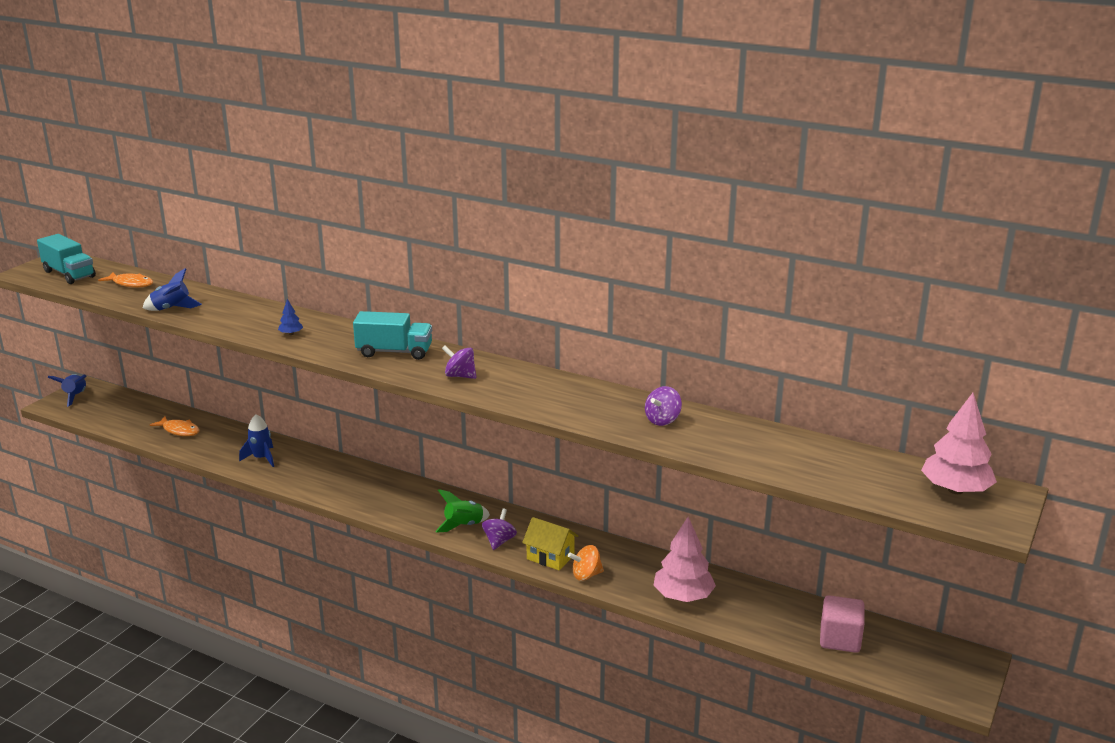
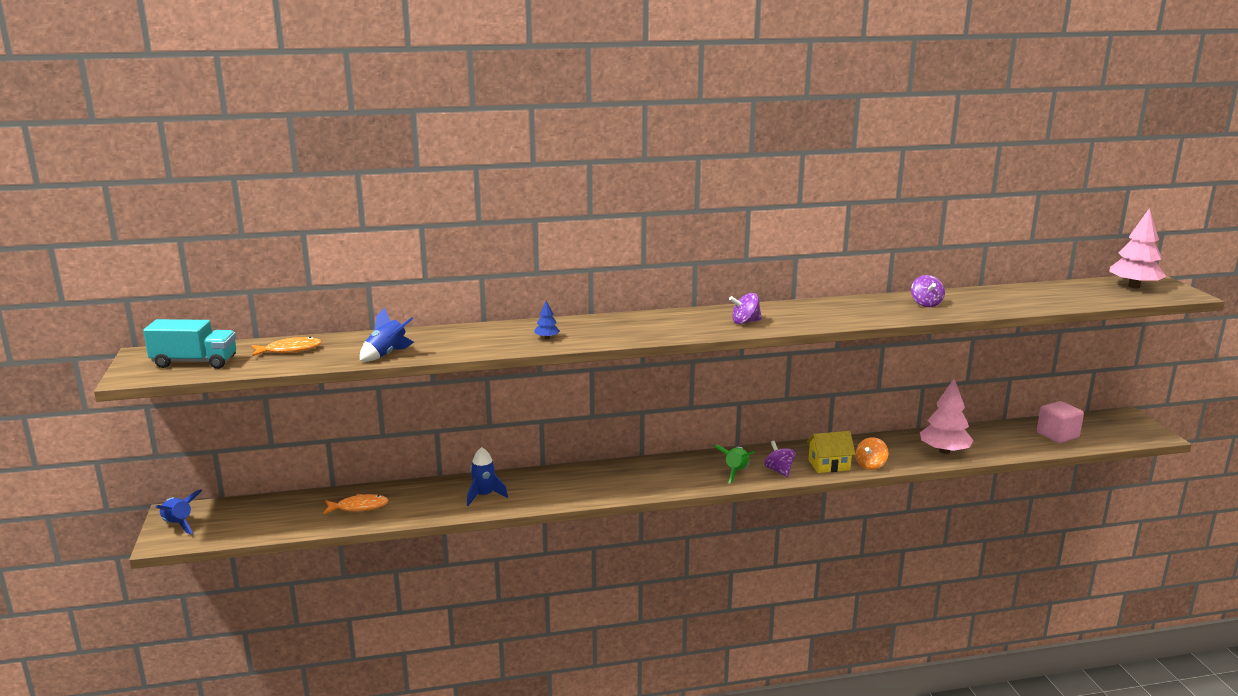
camera: 40 degrees left, 5 degrees down
(394, 352) = (660, 323): turquoise truck -> none

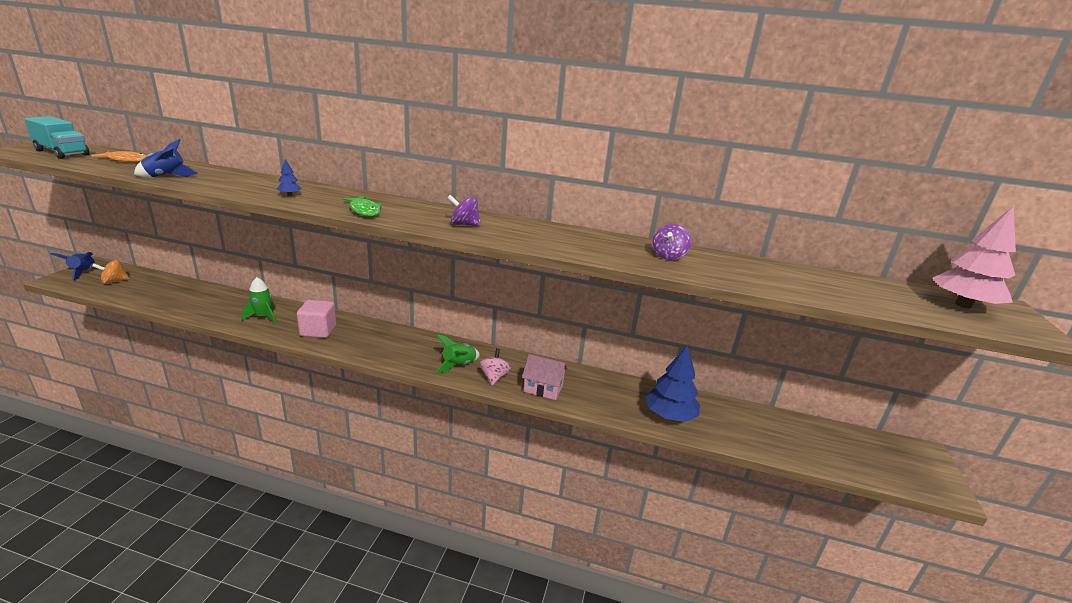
camera: 25 degrees right, 5 degrees up
(359, 507) = (184, 297): orange fish -> none
(484, 496) = (263, 317): blue rocket -> green rocket
(644, 333) = (364, 211): none -> green fish
(779, 471) = (494, 377): purple spinning top -> pink spinning top
(829, 465) = (543, 388): yellow house -> pink house
(870, 465) = (580, 402): orange spinning top -> orange spinning top (114, 281)
(944, 451) = (669, 416): pink tree -> blue tree
(1057, 435) = (814, 444): pink cube -> pink cube (318, 331)

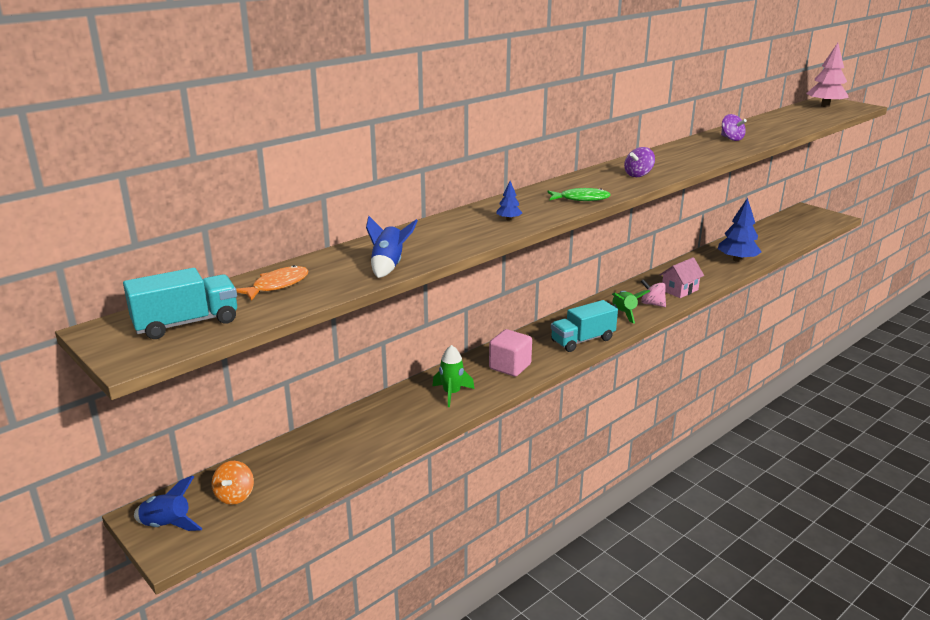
camera: 55 degrees left, 0 degrees up
(386, 354) = (582, 340): none -> turquoise truck

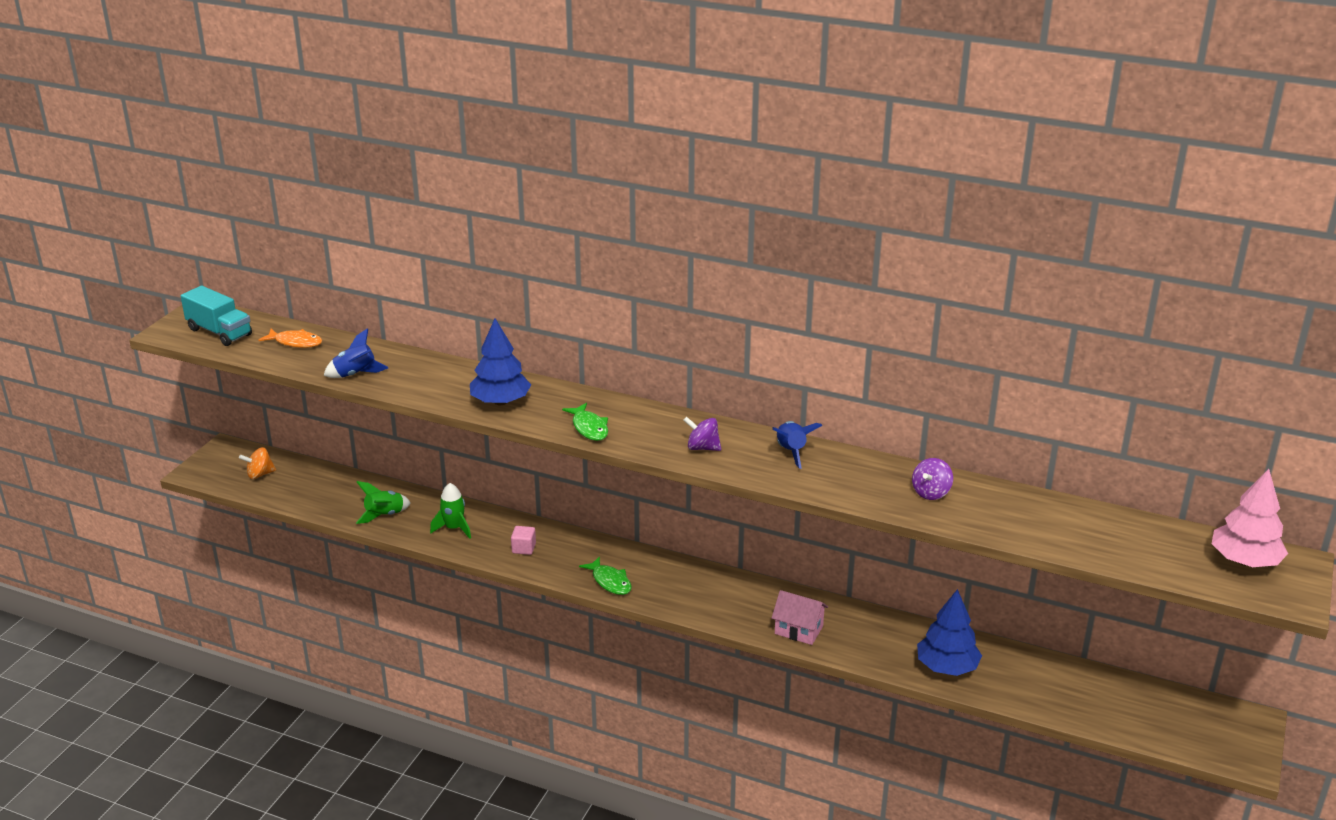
camera: 65 degrees right, 5 degrees up
(167, 525) = (217, 461): blue rocket -> blue rocket (791, 452)
(509, 219) = (501, 402): blue tree -> blue tree, size x2.27
(510, 366) = (524, 548): pink cube -> pink cube, size x0.60
(582, 340) = (610, 581): turquoise truck -> green fish
(624, 313) = (697, 598): green rocket -> green rocket (384, 515)
(652, 304) = (740, 614): pink spinning top -> none

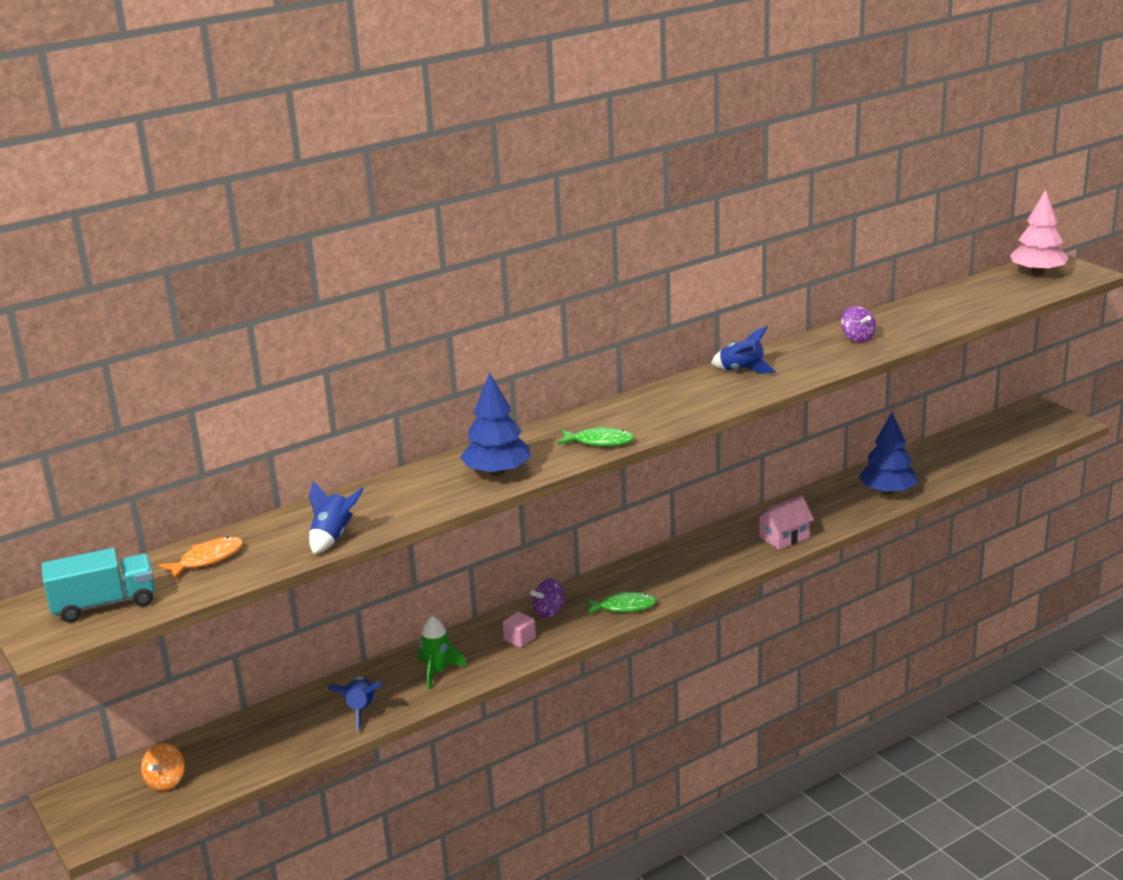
camera: 55 degrees left, 5 degrees down
(384, 515) = (361, 710): green rocket -> blue rocket
(702, 448) = (693, 402): purple spinning top -> purple spinning top (549, 611)

